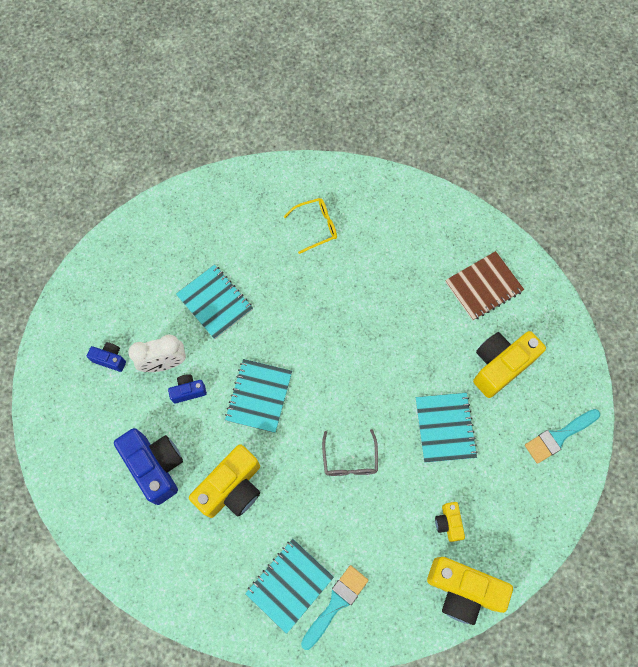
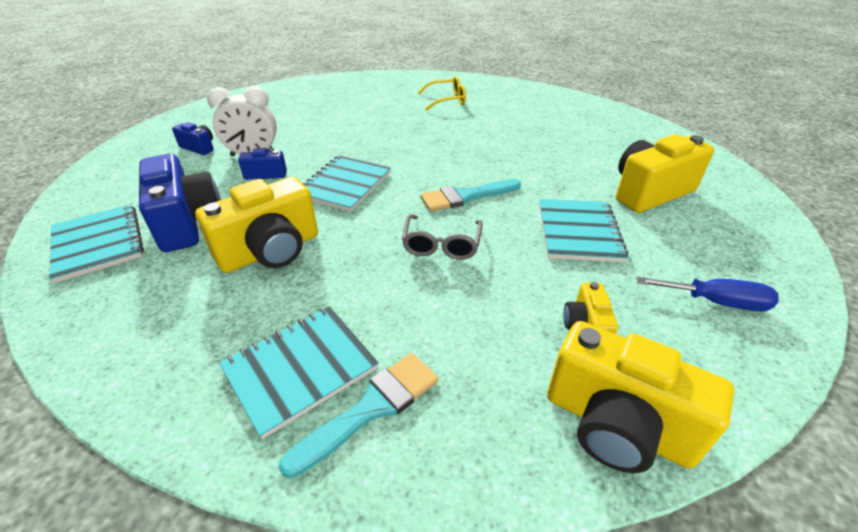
camera: 10 degrees right, 30 degrees down
(215, 302) = (329, 127): turquoise notebook -> turquoise notebook (98, 243)
(483, 286) = (621, 142): brown notebook -> none
(528, 486) = (716, 302): none -> blue screwdriver
(558, 436) = (749, 257): turquoise brush -> turquoise brush (465, 196)

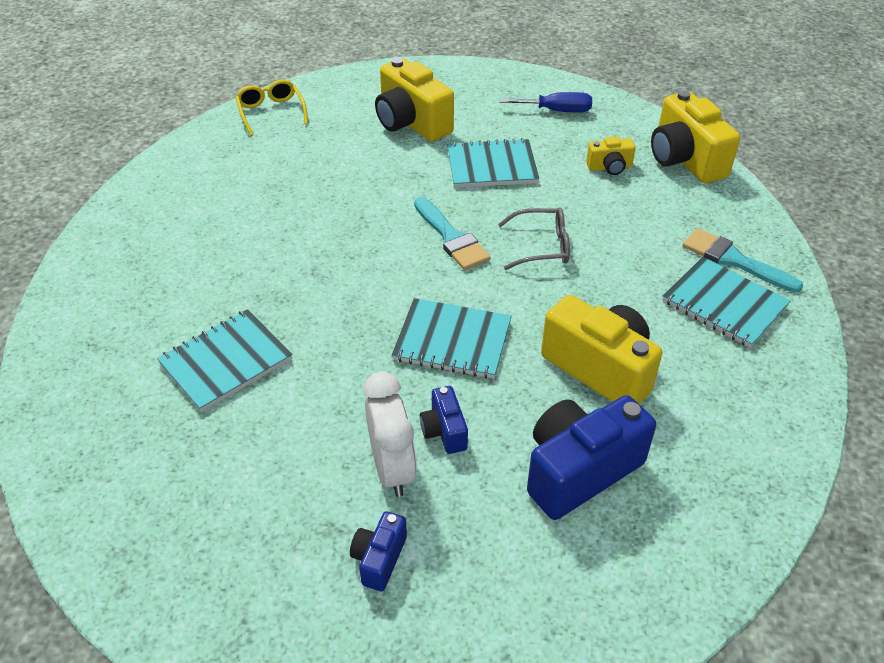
camera: 100 degrees left, 5 degrees up
(98, 243) = (655, 546): turquoise notebook -> turquoise notebook (226, 361)
(446, 100) = (173, 279): yellow glasses -> yellow glasses (271, 113)
(617, 425) = (685, 160): yellow camera -> yellow camera turned 135 degrees clockwise
(716, 302) = (556, 111): blue screwdriver -> blue screwdriver turned 90 degrees clockwise

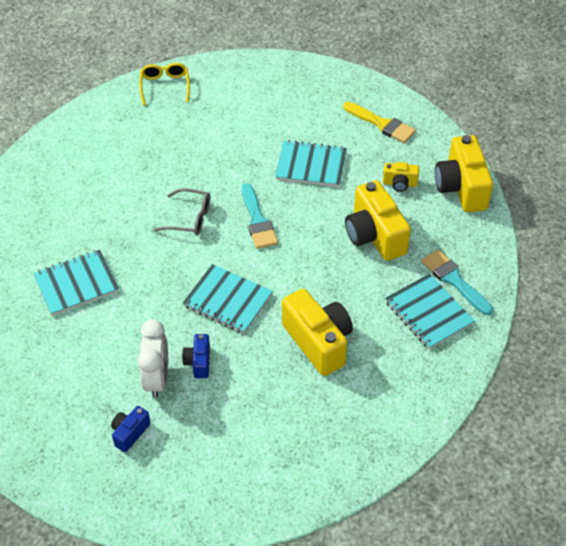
camera: 15 degrees right, 5 degrees up
(411, 123) = (266, 115): yellow camera -> yellow camera (374, 236)
(541, 246) = (318, 240): grey glasses -> grey glasses (189, 218)
(556, 111) = (382, 124): blue screwdriver -> yellow brush
(579, 471) = (273, 407): blue camera -> none

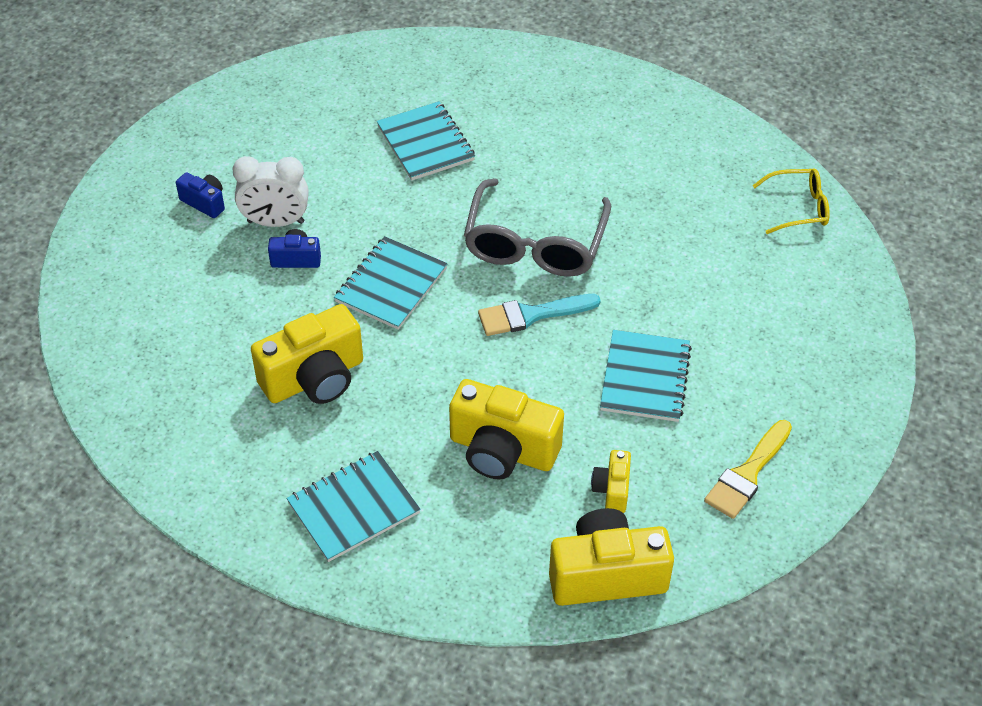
camera: 90 degrees right, 0 degrees up
(189, 218) = (535, 242): grey glasses -> grey glasses, size x1.80
(374, 236) = (502, 450): yellow camera -> yellow camera turned 135 degrees counterclockwise
(454, 280) = (413, 545): turquoise brush -> none

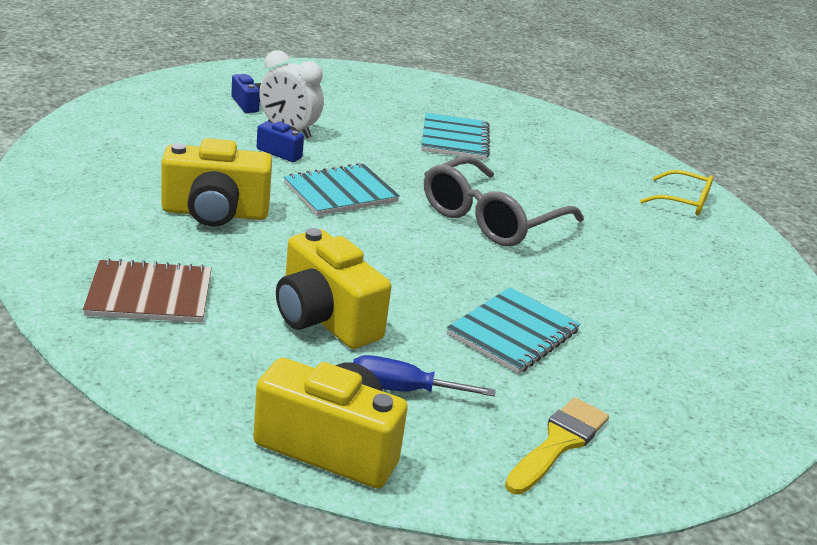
camera: 25 degrees right, 20 degrees down
(353, 508) = (149, 295): turquoise notebook -> brown notebook
(531, 315) = (443, 254): turquoise brush -> none
(612, 489) = (402, 390): yellow camera -> blue screwdriver
(747, 474) = (558, 443): yellow brush -> yellow brush turned 150 degrees clockwise
(797, 208) = (771, 292): yellow glasses -> yellow glasses (682, 202)

